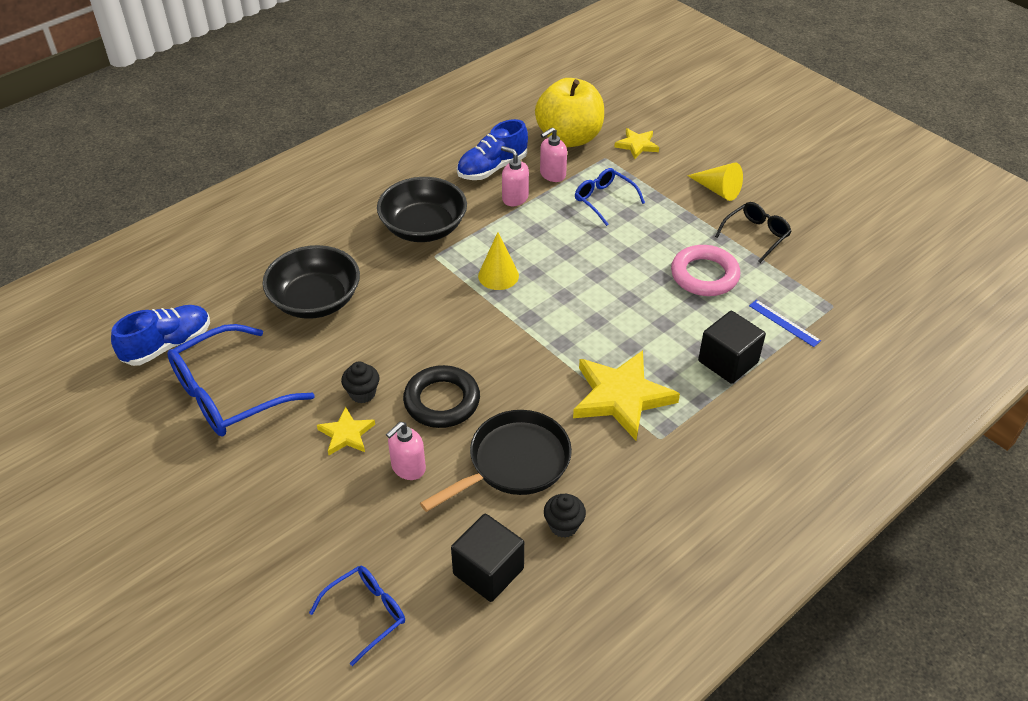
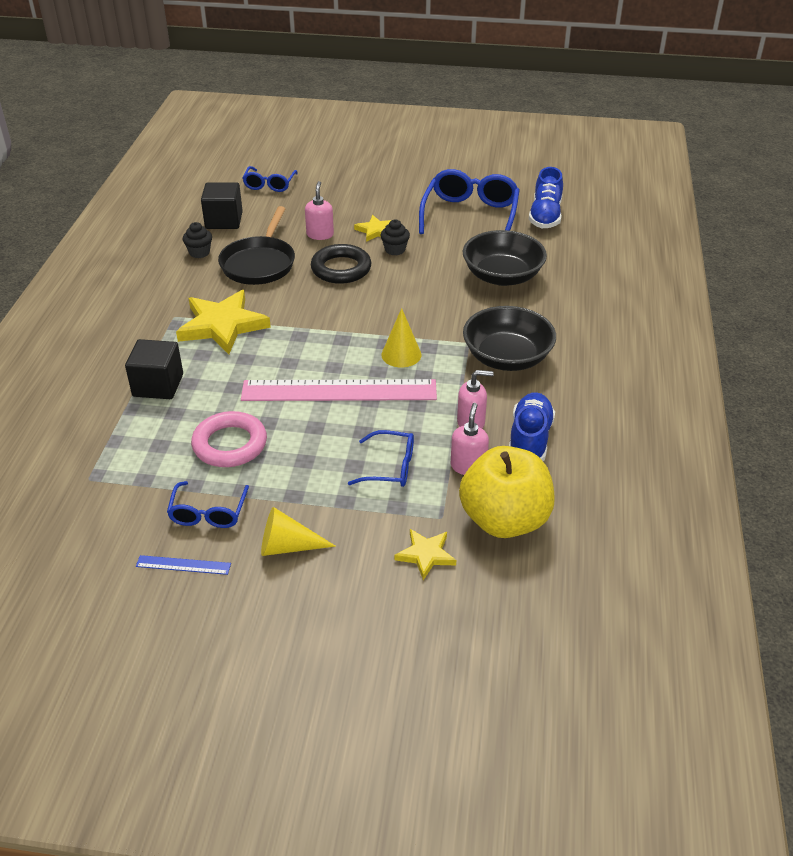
camera: 140 degrees right, 5 degrees down
(581, 272) = (339, 390): none -> pink ruler
(755, 235) = (208, 512): black glasses -> blue glasses
(784, 323) = (127, 439): blue ruler -> blue ruler (183, 565)

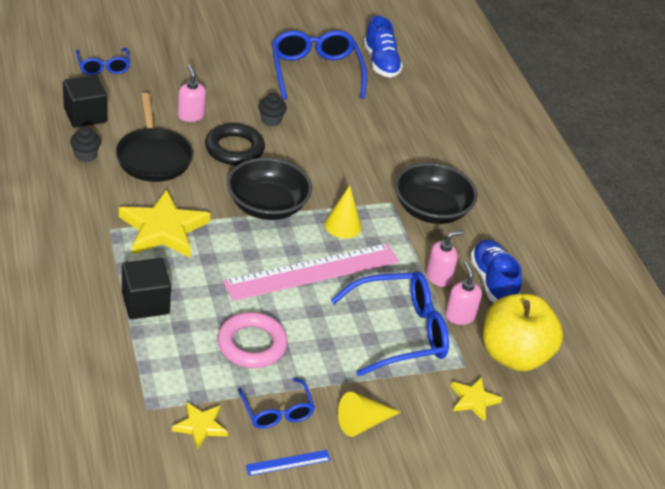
camera: 30 degrees left, 0 degrees up
(376, 231) = (240, 103): yellow star -> yellow star (200, 426)
(390, 467) = (399, 332): blue glasses -> blue glasses, size x1.79
(502, 276) = (380, 131): black bowl -> black bowl (267, 206)

